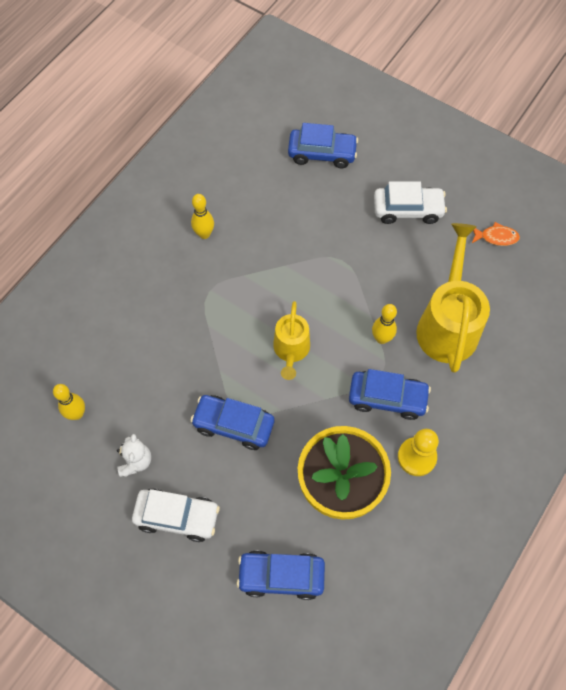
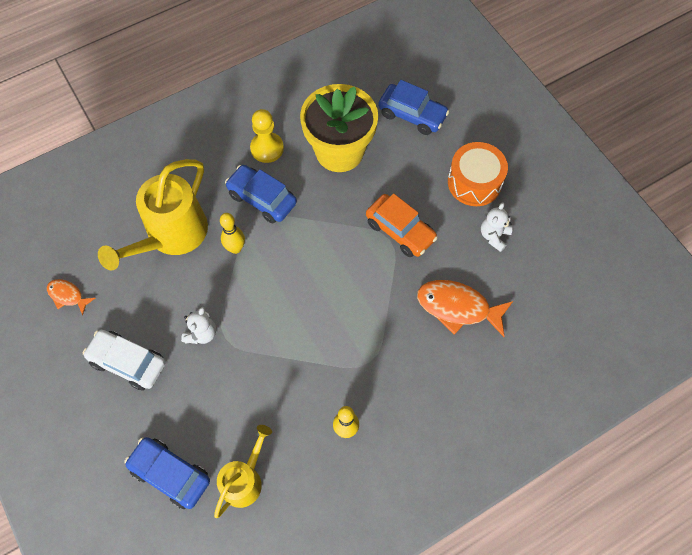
camera: 155 degrees left, 0 degrees up
(77, 414) = (534, 296): yellow bowling pin -> none
(147, 372) = (457, 307): none -> orange fish
(177, 516) = (474, 182): white car -> orange drum
(233, 425) = (400, 231): blue car -> orange car
(291, 351) = (320, 271): yellow watering can -> yellow watering can (245, 479)
(363, 255) = (201, 333): none -> white teddy bear

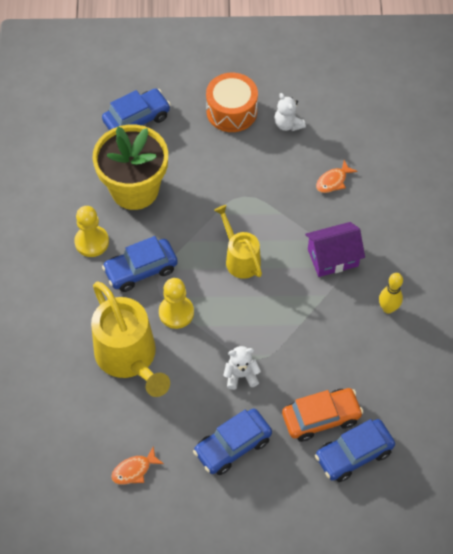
camera: 60 degrees left, 5 degrees down
(128, 363) = (233, 446): white car -> blue car
(201, 333) = (241, 375): white teddy bear -> white teddy bear turned 60 degrees counterclockwise
(235, 248) = (176, 312): yellow bowling pin -> yellow pawn
(245, 479) = (389, 400): yellow watering can -> yellow watering can (240, 258)
(371, 350) = (332, 257): none -> purple house
(400, 231) = (240, 184): orange car -> orange car (321, 417)
(457, 307) = (333, 181): orange fish -> orange fish, size x0.54

